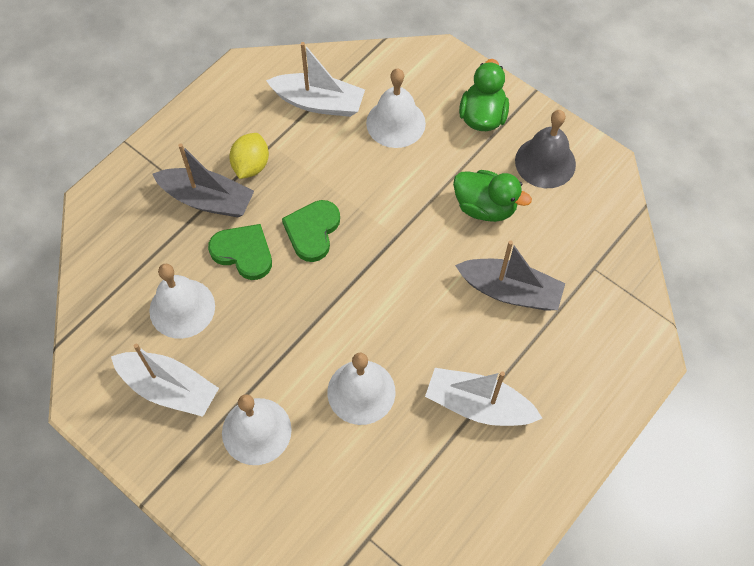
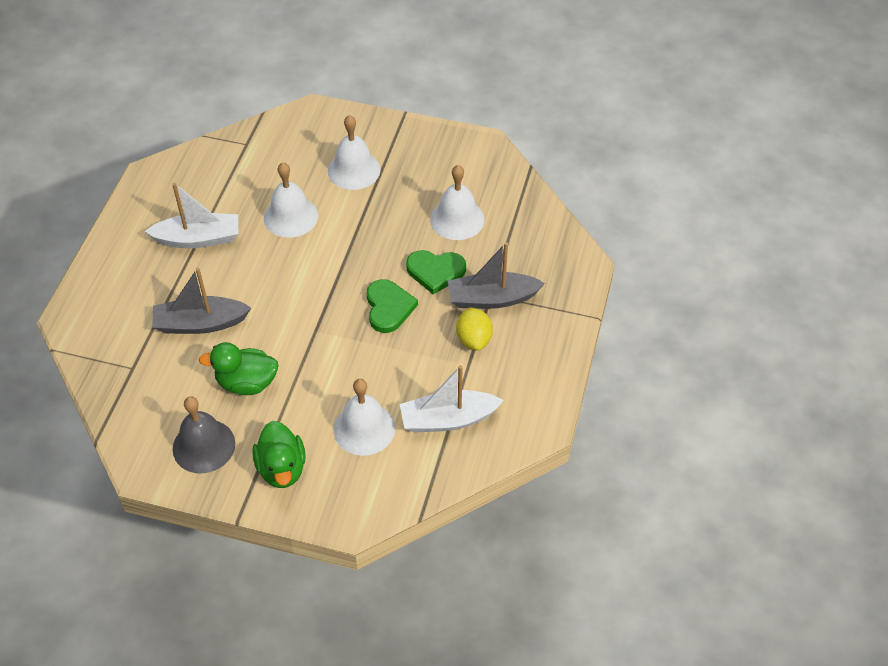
camera: 155 degrees right, 10 degrees down
(169, 388) = (431, 171): white boat -> none

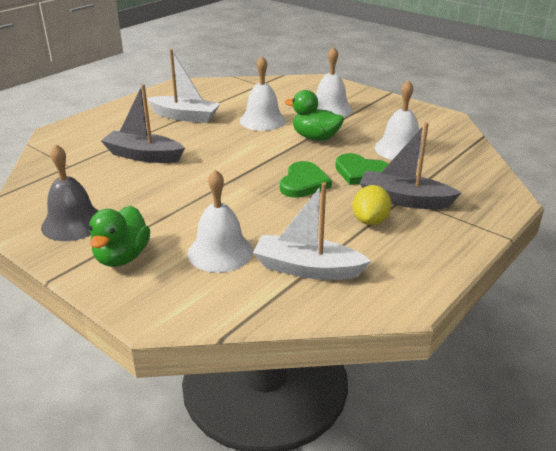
camera: 25 degrees right, 20 degrees down
(247, 383) = (146, 196): green duck -> green duck (315, 138)

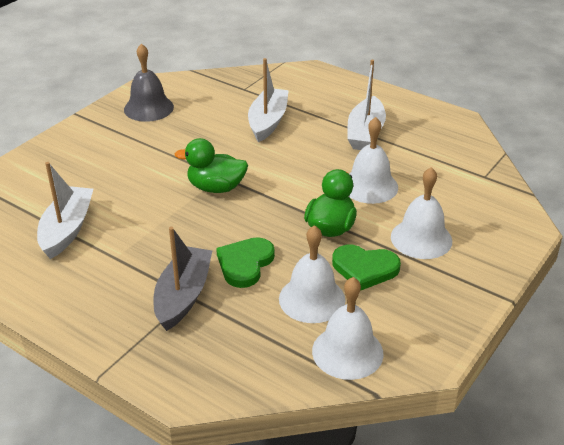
camera: 85 degrees right, 5 degrees up
(122, 257) = (98, 137): green duck -> green duck (216, 188)
(143, 156) = (268, 122): grey boat -> white boat
(220, 252) = (99, 182): white bell -> white bell (347, 352)
(303, 183) = (218, 222): green heart -> green heart (365, 268)
(370, 221) = (141, 269): yellow lemon -> none

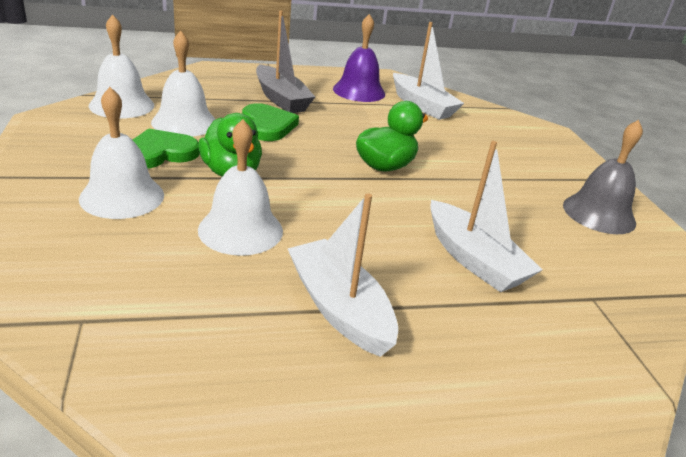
camera: 130 degrees right, 5 degrees down
(87, 275) = (359, 91): none -> purple bell

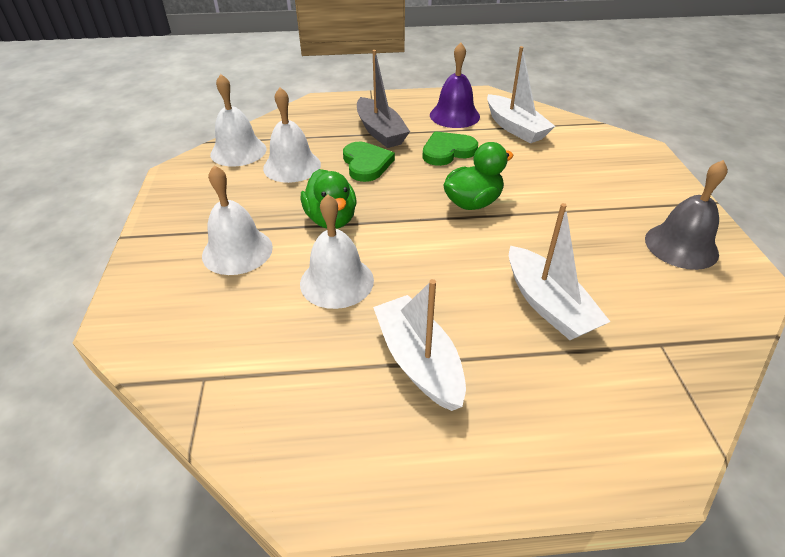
camera: 10 degrees right, 10 degrees up
(160, 153) = (270, 202): green heart -> green heart (447, 151)

